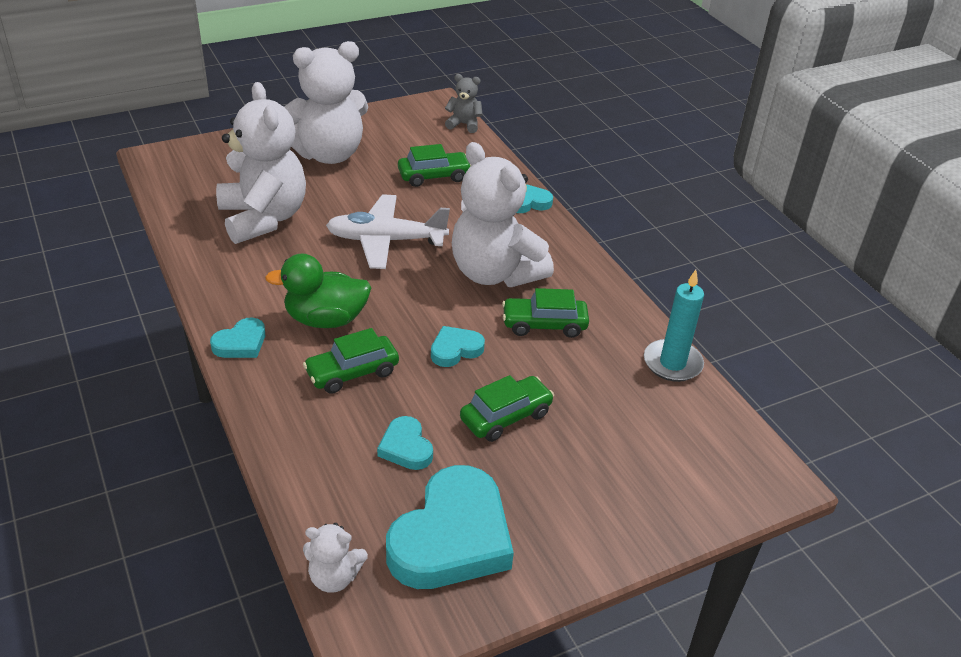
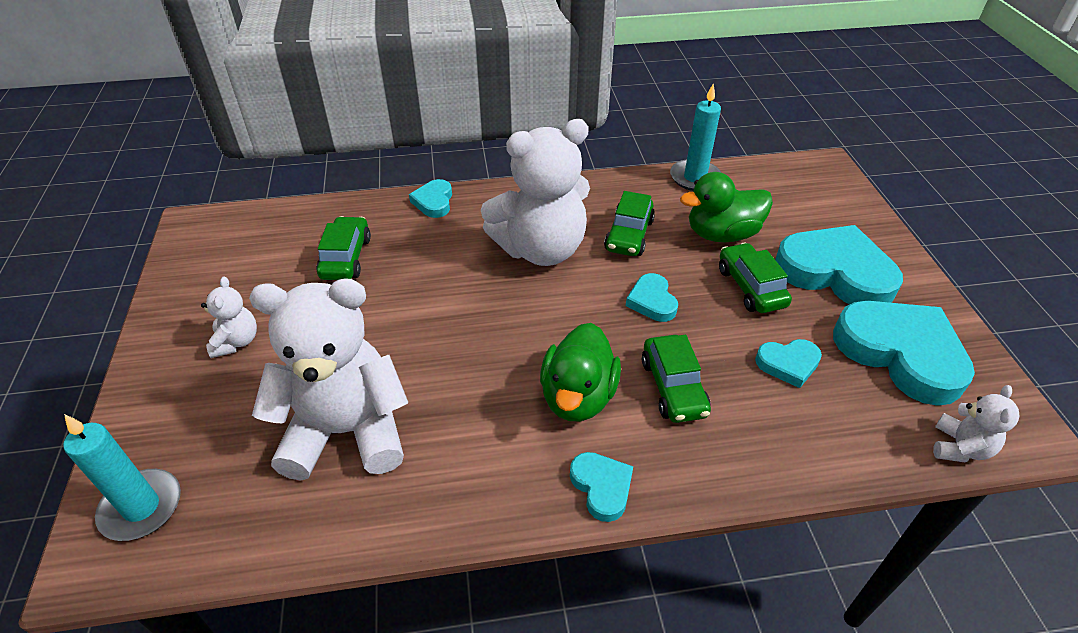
camera: 70 degrees left, 5 degrees up
(191, 161) = (141, 507): none -> turquoise candle
(329, 154) = (236, 341): white teddy bear -> white teddy bear, size x0.44
(386, 241) = (451, 319): white plane -> none
(464, 124) = (256, 214): grey teddy bear -> none
(562, 485) = (835, 272): none -> turquoise heart
(582, 391) = (721, 234): none -> green duck

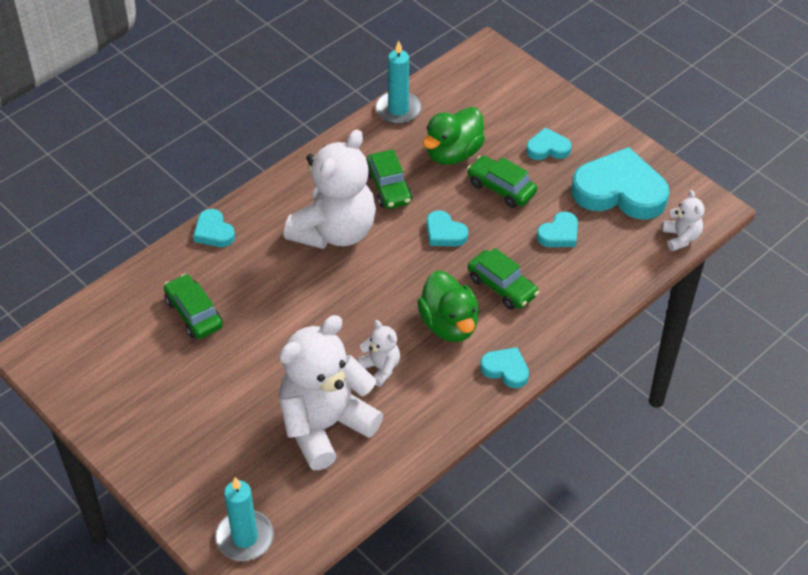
camera: 35 degrees left, 5 degrees up
(236, 341) = (183, 415): white teddy bear -> white teddy bear (380, 368)
(835, 272) = (548, 148): turquoise heart -> turquoise heart, size x0.48

